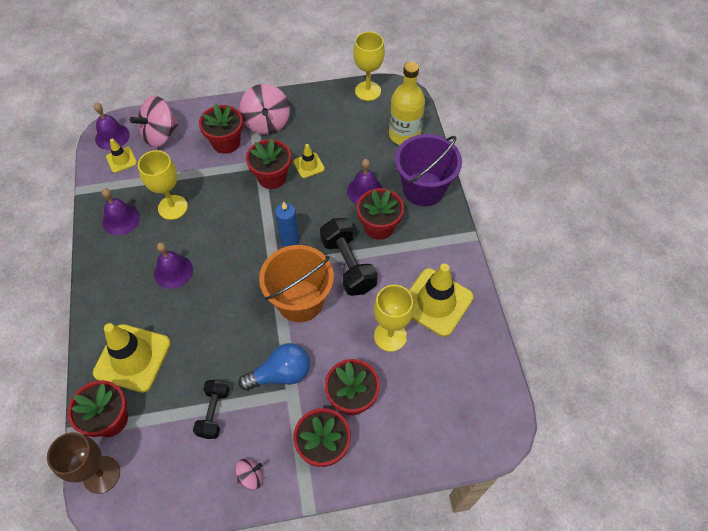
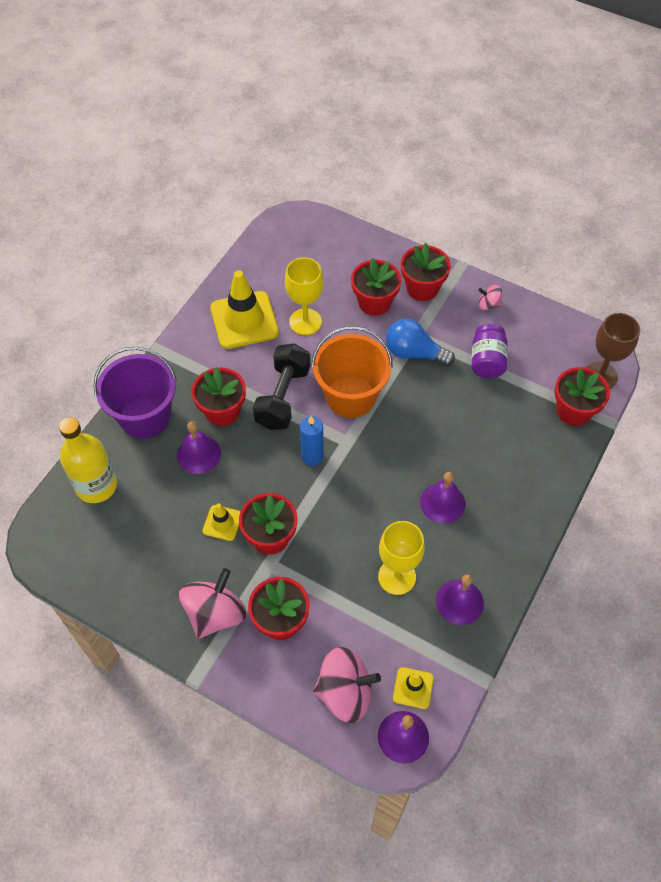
camera: 140 degrees left, 0 degrees up
(132, 358) = (528, 447): yellow traffic cone -> none
(214, 413) = (487, 361): black dumbbell -> purple jar
(368, 91) = (69, 571): yellow goblet -> none

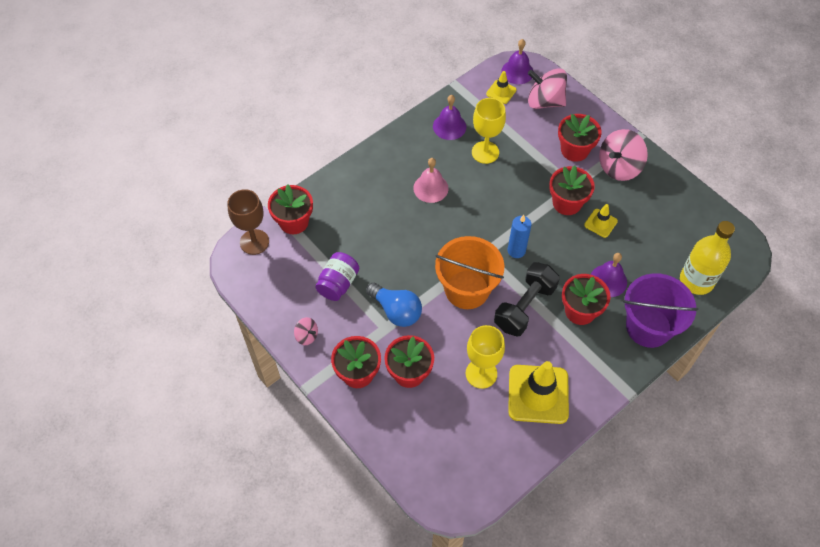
camera: 160 degrees left, 0 degrees up
(442, 503) = (430, 188): purple bell -> pink bell

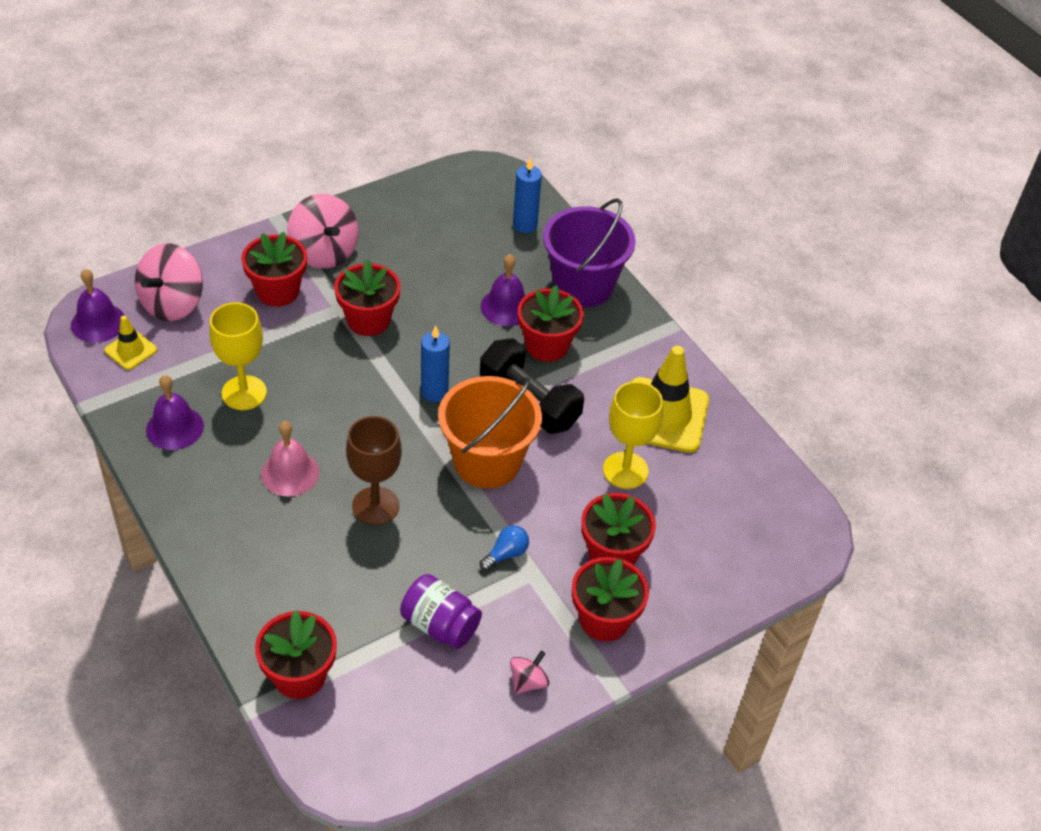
camera: 85 degrees left, 10 degrees down
(254, 242) = (324, 743): brown goblet -> brown goblet (375, 506)
(396, 311) = (506, 554): blue light bulb -> blue light bulb, size x0.55
(600, 223) = (412, 293): yellow traffic cone -> none
(696, 280) = (525, 225): yellow bottle -> blue candle

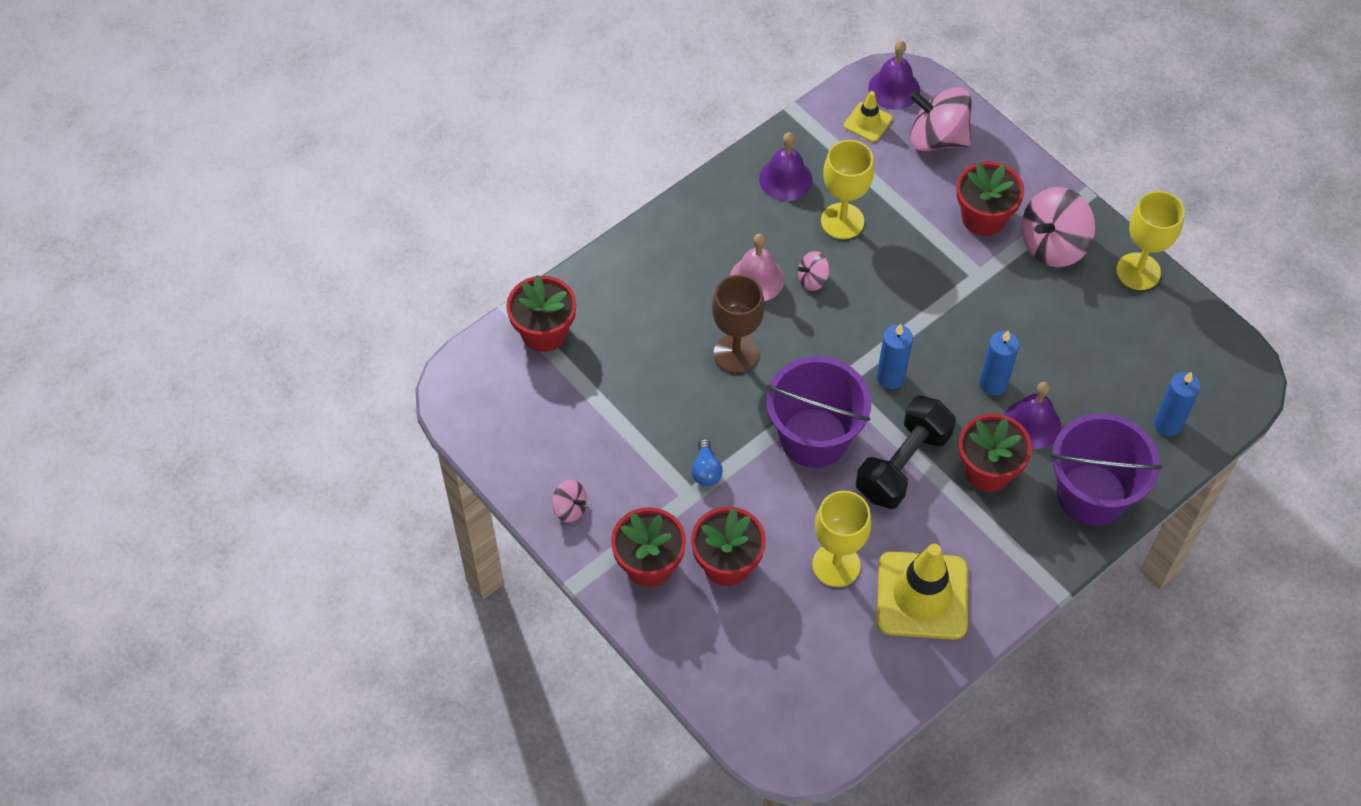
camera: 85 degrees right, 10 degrees up
(306, 429) = (812, 279): none -> pink spinning top
(368, 320) = (970, 302): red flower pot -> none
(370, 207) = (1138, 271): none -> yellow goblet
(440, 625) = (616, 429): purple jar -> none
(459, 323) = (993, 384): none -> blue candle
(487, 461) = (814, 438): orange bucket -> purple bucket
(506, 554) = (706, 470): blue light bulb -> blue light bulb turned 45 degrees clockwise

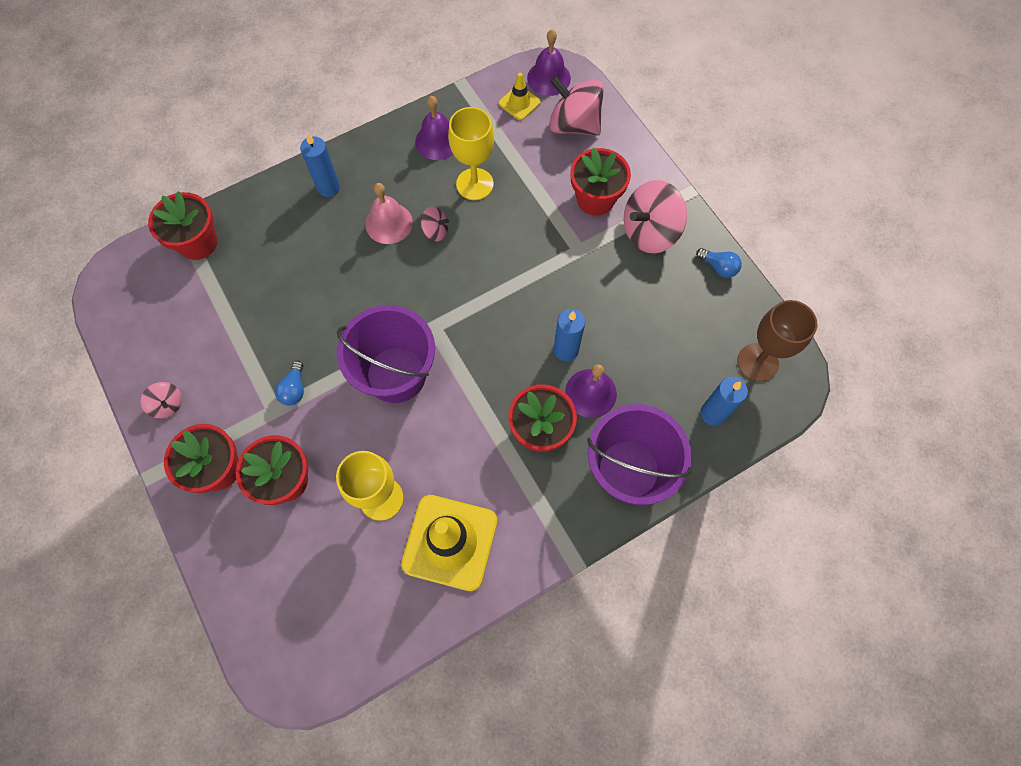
camera: 10 degrees right, 10 degrees up
(736, 354) = (351, 287): brown goblet -> brown goblet (757, 362)
(812, 279) = (435, 231): pink spinning top -> pink spinning top turned 150 degrees counterclockwise
(890, 377) = (477, 329): blue candle -> blue candle (328, 187)
(903, 464) = (466, 412): black dumbbell -> none
(1138, 271) = (718, 267): yellow goblet -> blue light bulb

